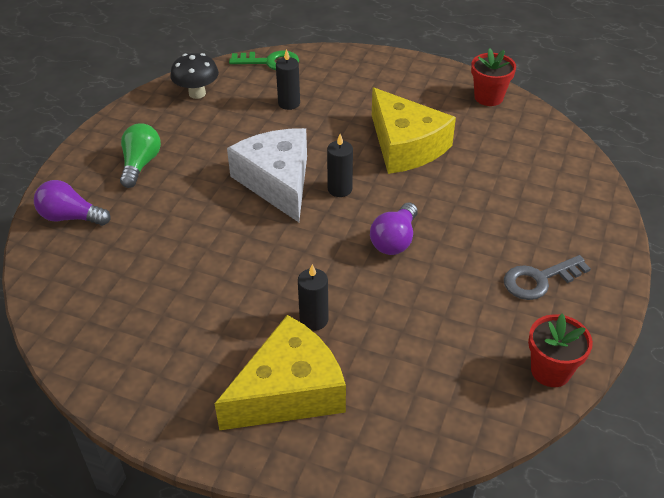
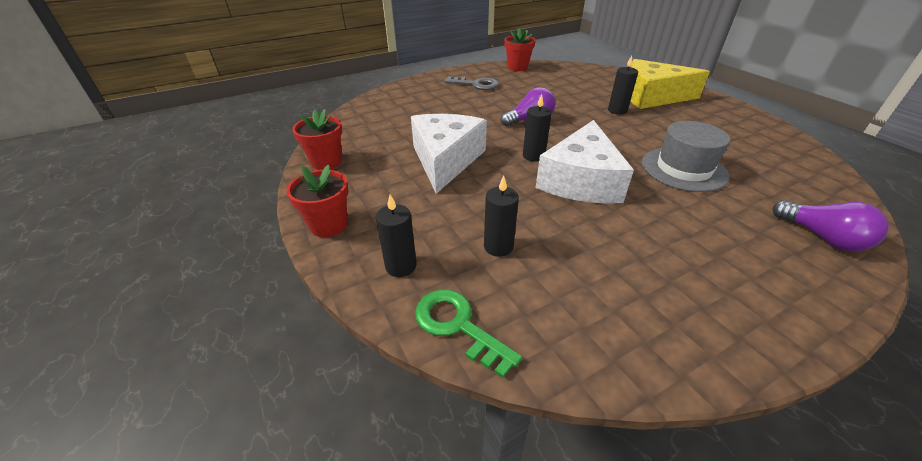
camera: 140 degrees left, 5 degrees down
(140, 164) = (726, 259): green light bulb -> none
(195, 244) = (683, 169): none -> grey hat
(197, 93) = (607, 329): black mushroom -> none
(331, 69) = (401, 266): none -> black candle
(404, 66) = (328, 225): none -> red flower pot
(405, 146) = (446, 160): yellow cheese -> white cheese

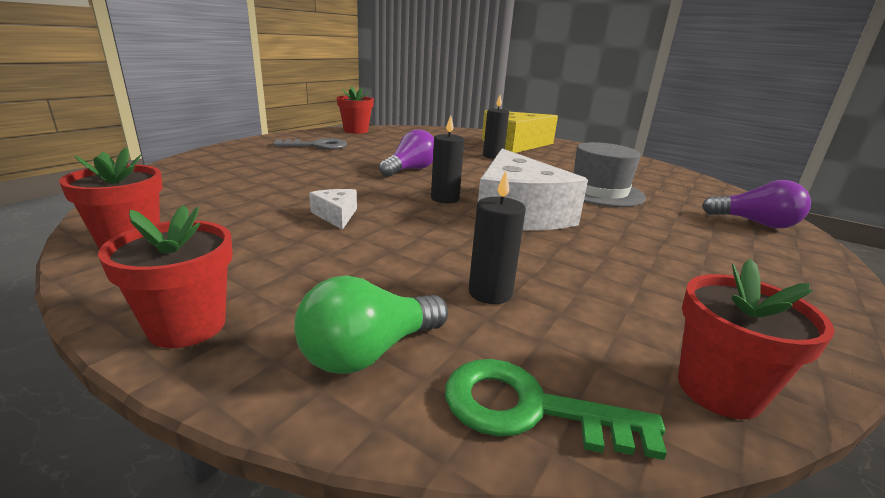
camera: 30 degrees left, 15 degrees down
(401, 266) = (368, 352): black candle -> green light bulb
(446, 160) = (336, 215): white cheese -> white cheese, size x0.42
(585, 358) = (718, 390): none -> red flower pot

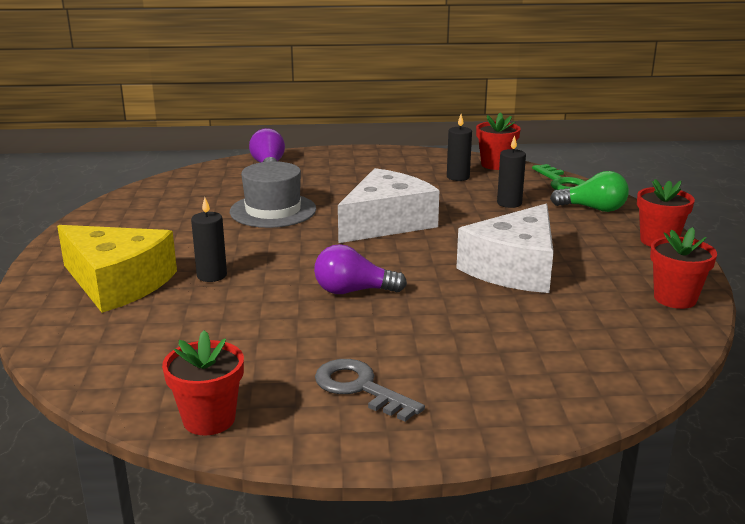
camera: 125 degrees left, 0 degrees up
(336, 215) = (514, 268): white cheese -> white cheese, size x2.36
(445, 198) = (405, 250): black candle -> black candle (458, 177)

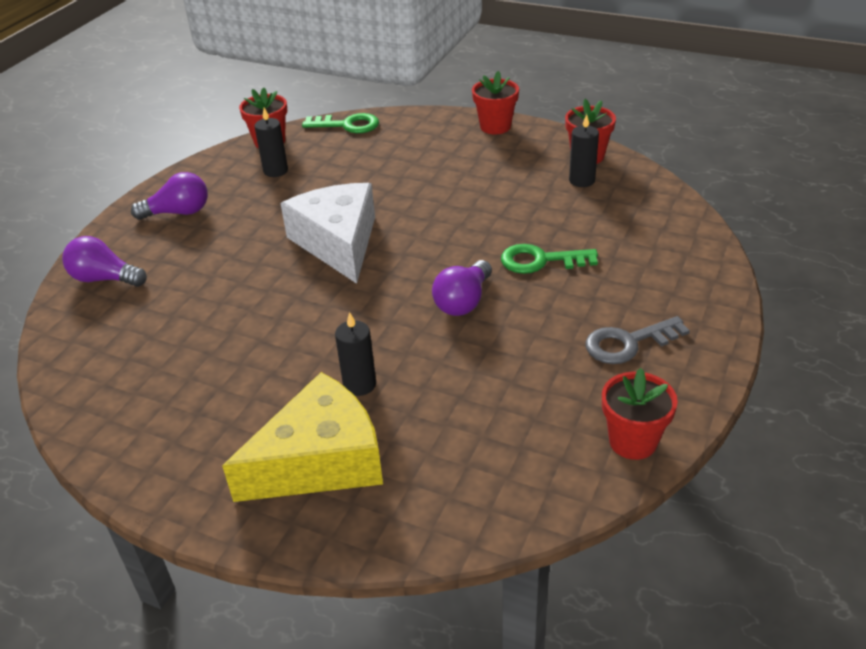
camera: 60 degrees left, 15 degrees up
(273, 210) = (237, 306): grey hat -> none
(366, 164) = (178, 212): none -> purple light bulb
(452, 313) = (540, 261): none -> green key
(509, 203) = (362, 165): black candle -> black candle (582, 180)
(514, 268) = (487, 205): white cheese -> none
(593, 209) = (413, 131): green light bulb -> none

